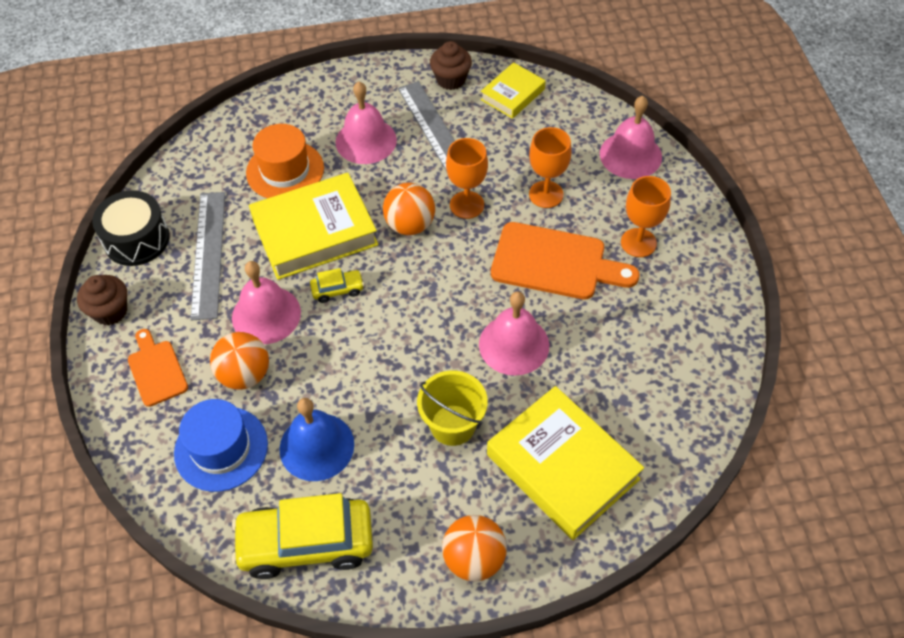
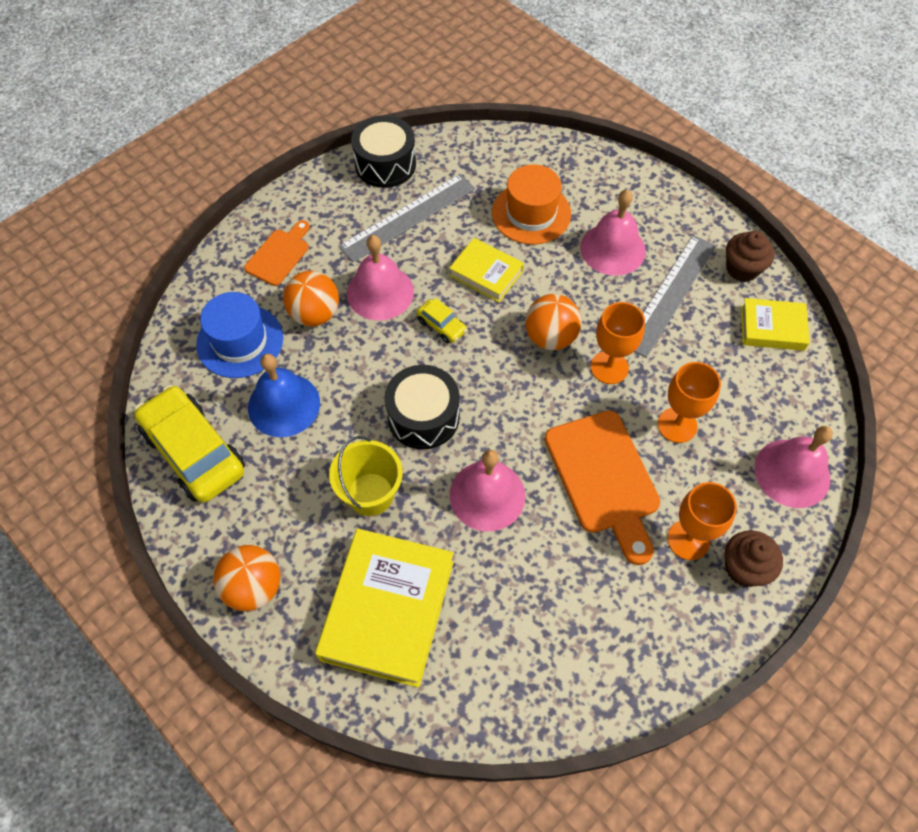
camera: 55 degrees right, 5 degrees up
(110, 311) = (309, 192): brown cupcake -> brown cupcake (744, 568)
(315, 232) = (486, 273): yellow book -> yellow book, size x0.55
(411, 349) = (423, 417): none -> black drum

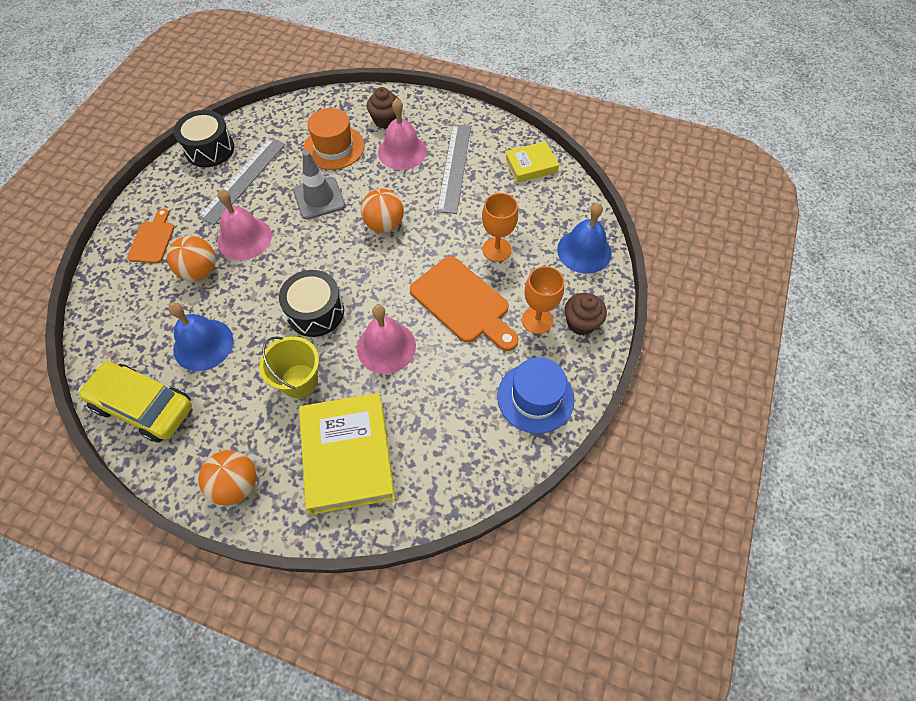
camera: 25 degrees left, 0 degrees up
(240, 341) = (147, 312): blue hat -> blue hat (535, 397)
(441, 326) = (302, 245): yellow car -> none
(486, 273) = (319, 198): yellow book -> grey traffic cone
(609, 367) = (434, 229): orange goblet -> none
(742, 269) = (494, 135): brown cupcake -> brown cupcake (385, 120)
(792, 473) = (584, 251): pink bell -> blue bell

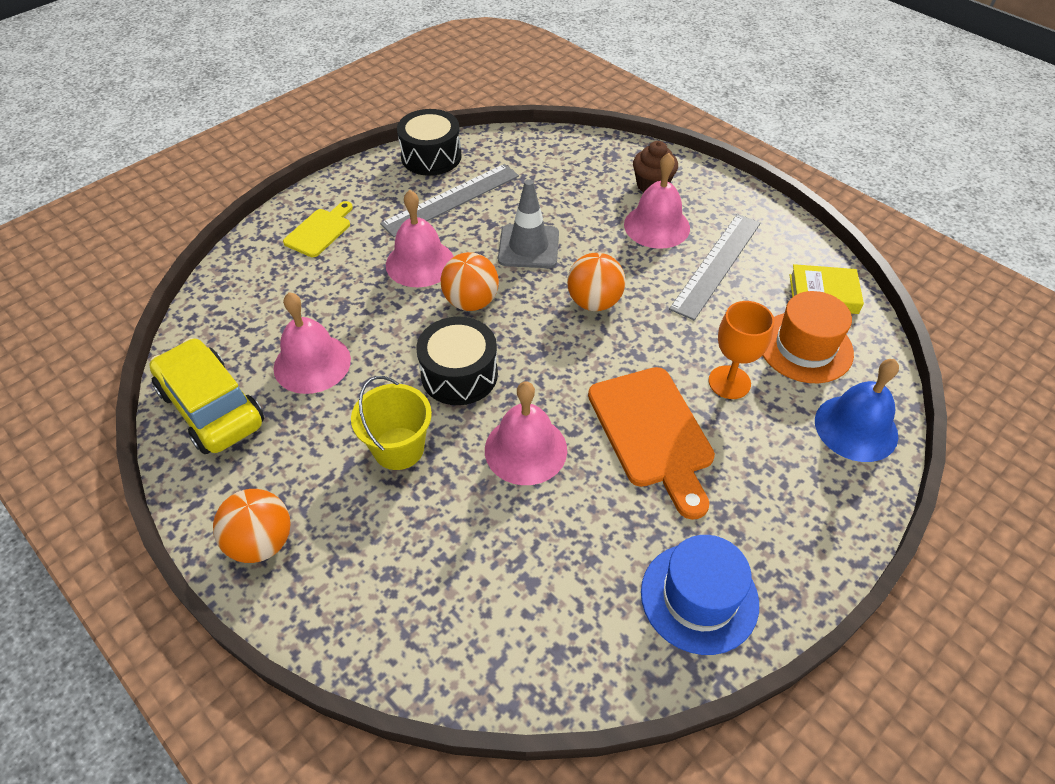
camera: 25 degrees right, 10 degrees down
(153, 240) = (320, 231): orange cutting board -> yellow cutting board
(200, 271) = (352, 282): orange ball -> orange ball (471, 302)
(203, 344) = (312, 363): blue bell -> pink bell
(334, 147) = (574, 196): orange hat -> orange hat (805, 347)
(348, 456) = (411, 566): yellow book -> none
(537, 320) = (747, 494): orange goblet -> none
(581, 323) = (811, 522): brown cupcake -> none

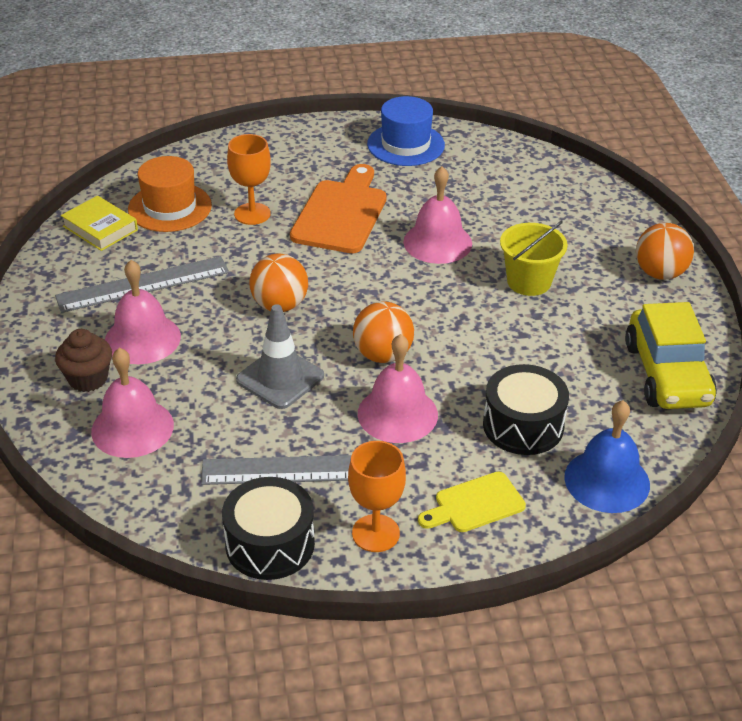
camera: 145 degrees left, 10 degrees down
(312, 363) = (561, 370): pink bell -> pink bell (132, 428)
(373, 188) = (375, 533): none -> orange goblet
(459, 374) = (443, 306): black drum -> black drum (523, 425)
(856, 428) = (210, 161): blue bell -> blue bell (607, 480)

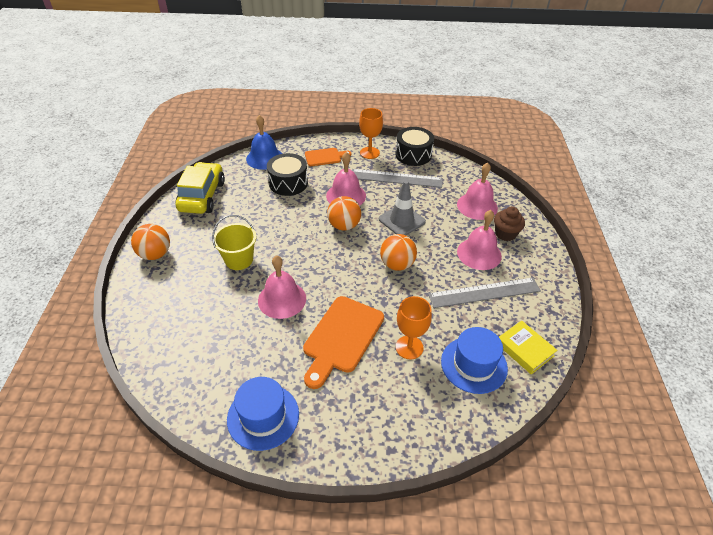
camera: 170 degrees left, 5 degrees up
(170, 207) = (474, 364): orange hat -> blue hat
(475, 504) = (325, 157): yellow cutting board -> orange cutting board

